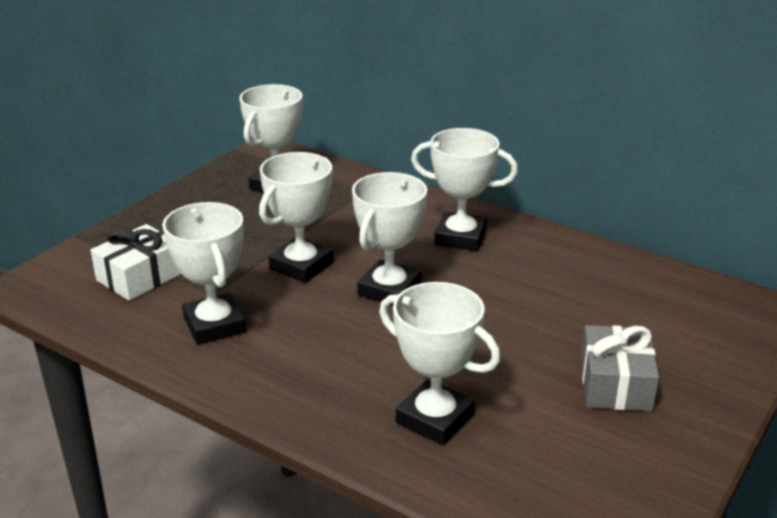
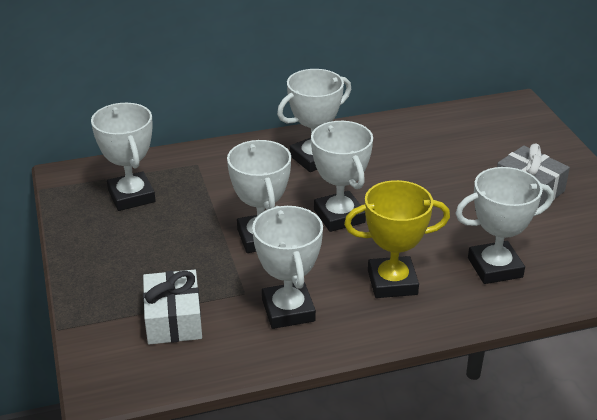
camera: 50 degrees left, 5 degrees up
(214, 325) = (288, 310): white trophy -> white trophy turned 60 degrees clockwise
(325, 364) = (392, 282): none -> yellow trophy

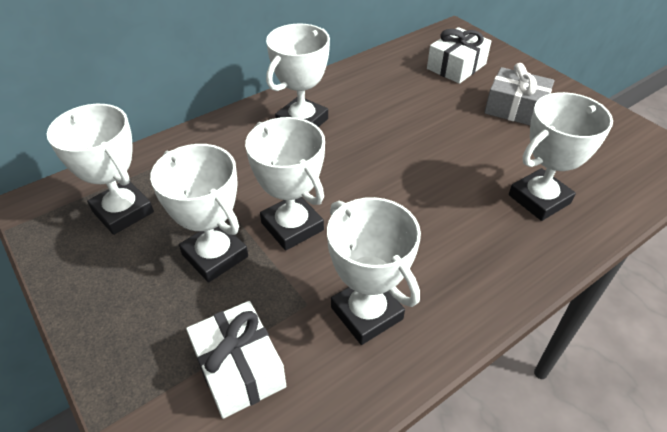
camera: 20 degrees left, 10 degrees up
(339, 216) = (360, 180): white trophy -> white trophy (215, 255)
(392, 282) = (455, 244): yellow trophy -> none
(495, 139) = (456, 66): none -> white gift

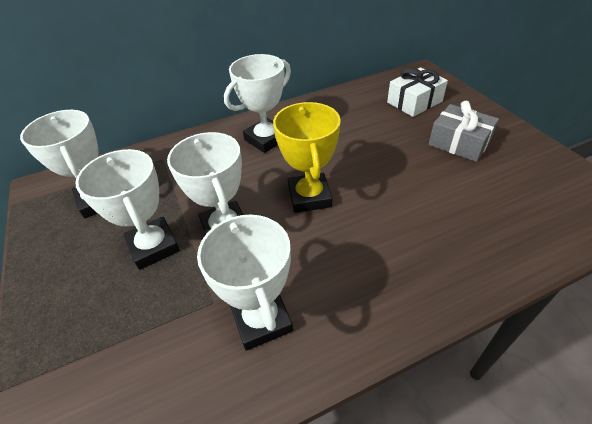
camera: 15 degrees right, 0 degrees up
(239, 368) = (134, 354): white gift -> none
(374, 181) = (309, 197): none -> yellow trophy
(539, 199) = (460, 230): white trophy -> none

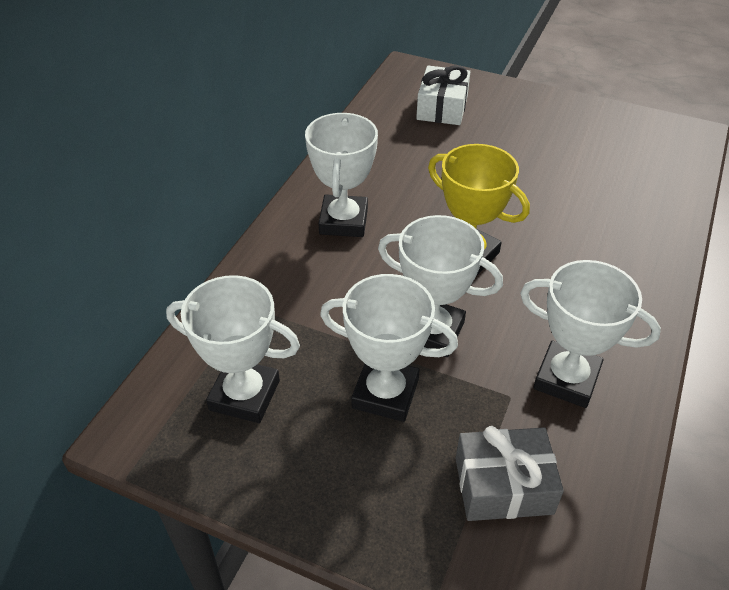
camera: 45 degrees left, 0 degrees up
(459, 143) = (529, 134): grey gift -> grey gift (503, 485)

